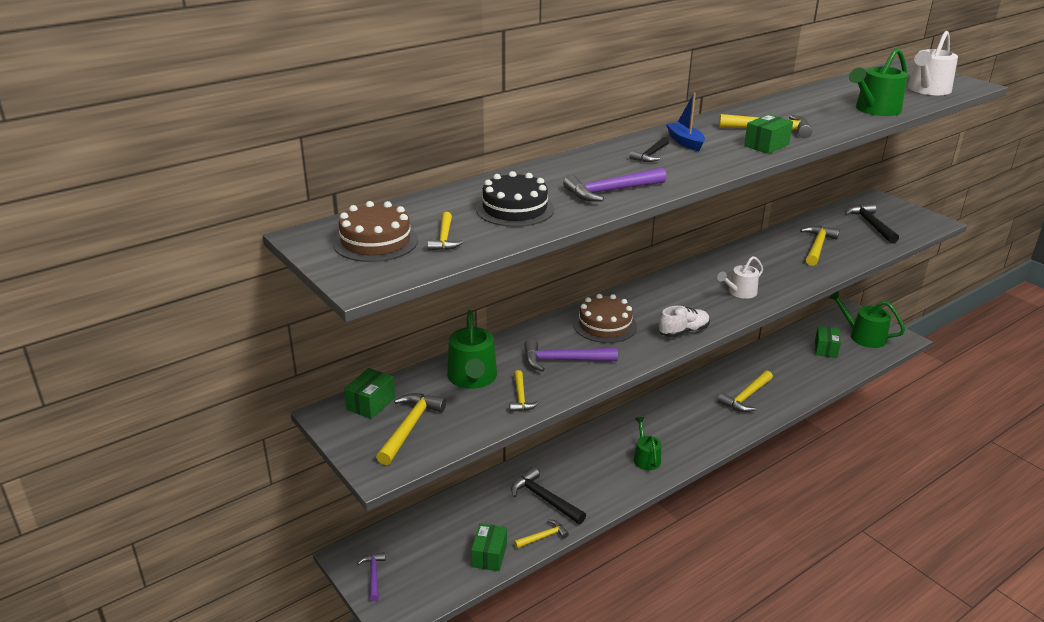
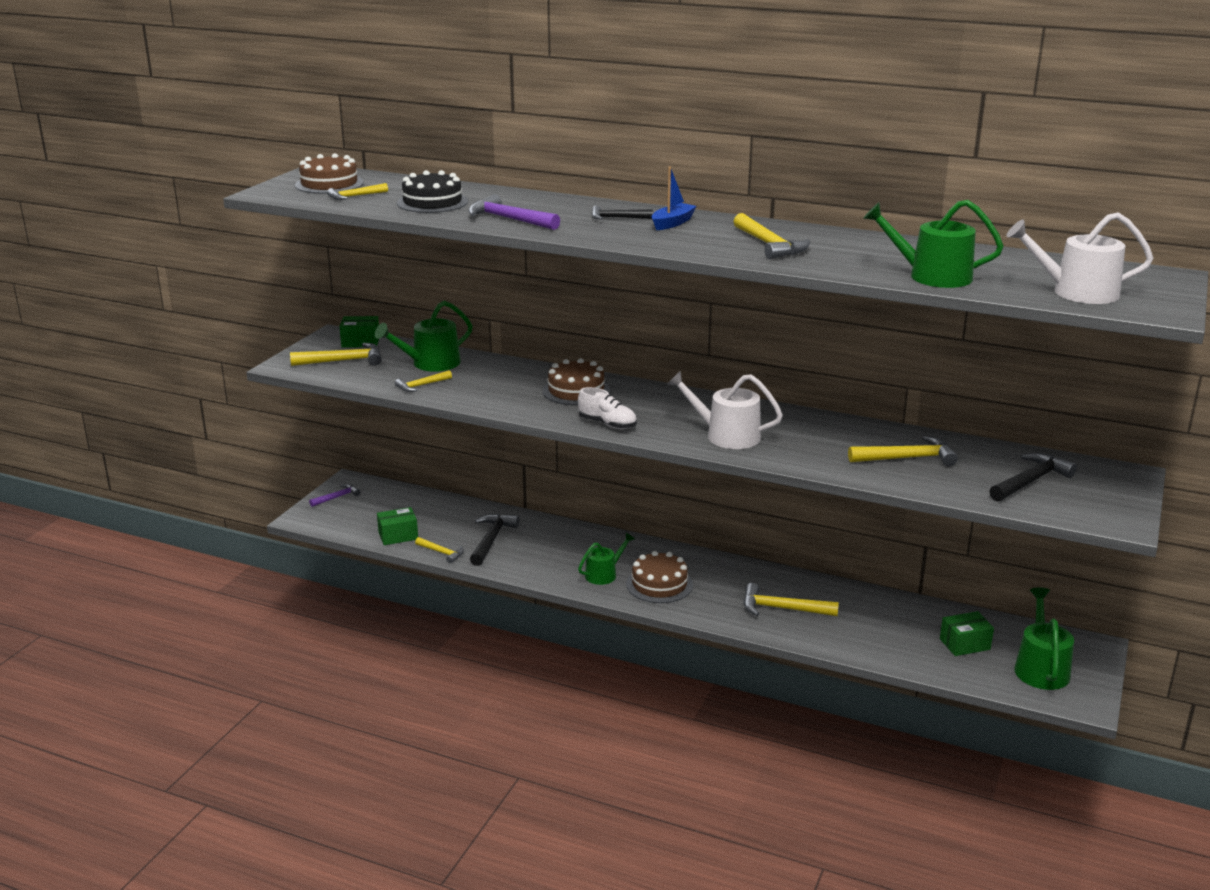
camera: 60 degrees right, 5 degrees down
(563, 360) = (495, 388): purple hammer -> none
(679, 437) = (659, 584): none -> brown cake
(740, 292) = (726, 435): white watering can -> white watering can, size x1.54
(766, 145) = (717, 248): green box -> none

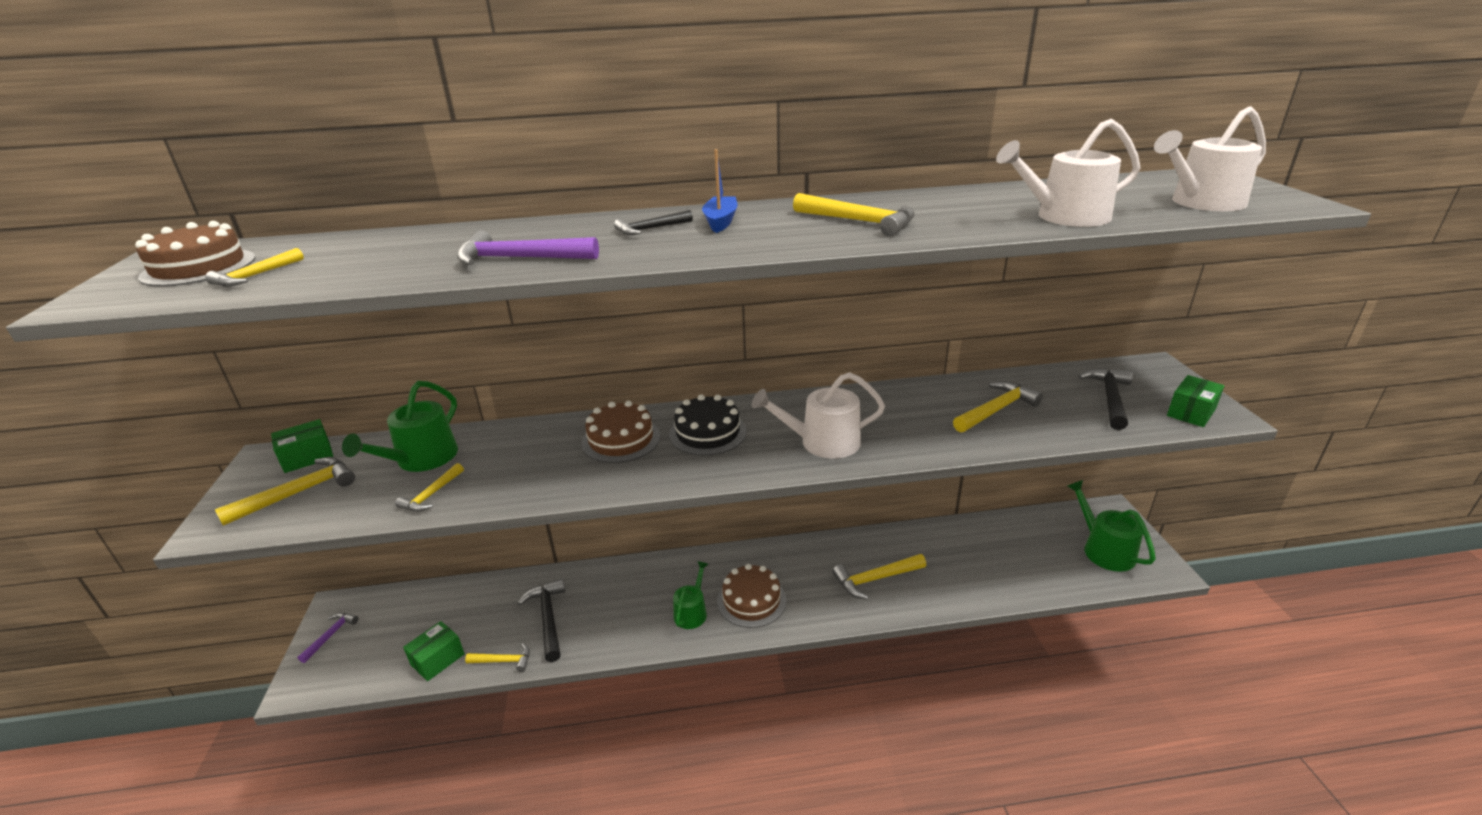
camera: 30 degrees left, 5 degrees up
(432, 202) = (385, 260): black cake -> black cake (707, 433)
(607, 424) = (694, 472): white shoe -> none
(932, 276) = (1065, 217): green watering can -> white watering can
(964, 644) = (1035, 551): green box -> green box (1191, 412)

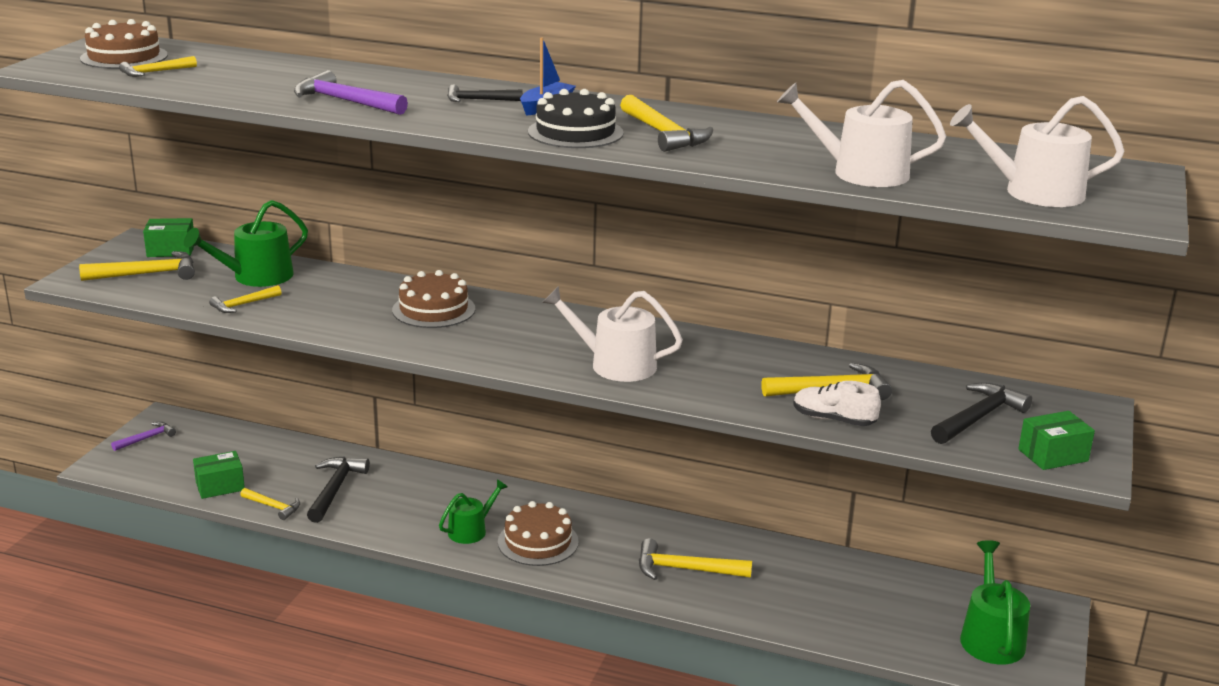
camera: 25 degrees right, 5 degrees down
(707, 433) = (517, 326): black cake -> black cake (575, 132)
(1030, 435) = (833, 420): none -> white shoe

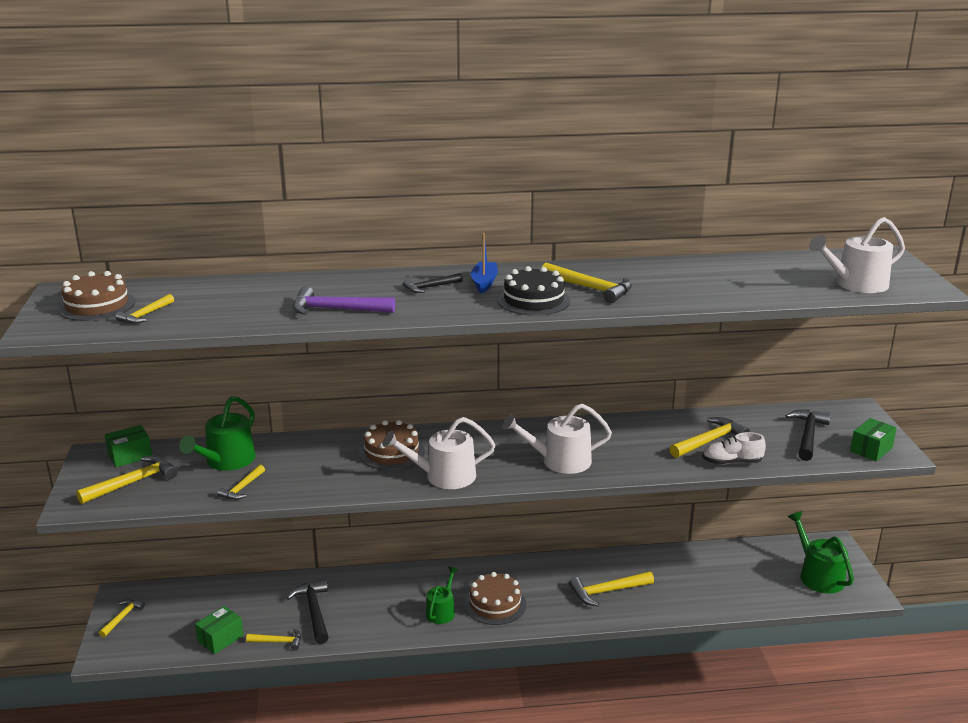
camera: 25 degrees left, 0 degrees up
(147, 438) = (122, 617): purple hammer -> yellow hammer
(860, 173) = (746, 292): white watering can -> white watering can (444, 476)

